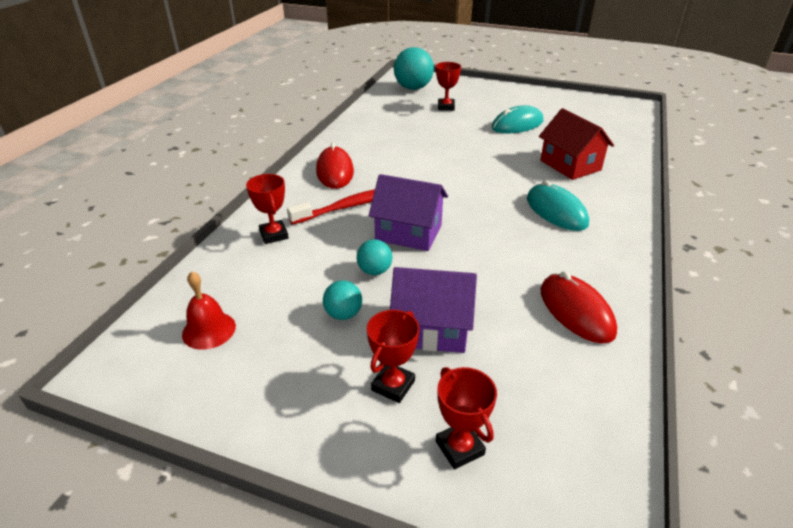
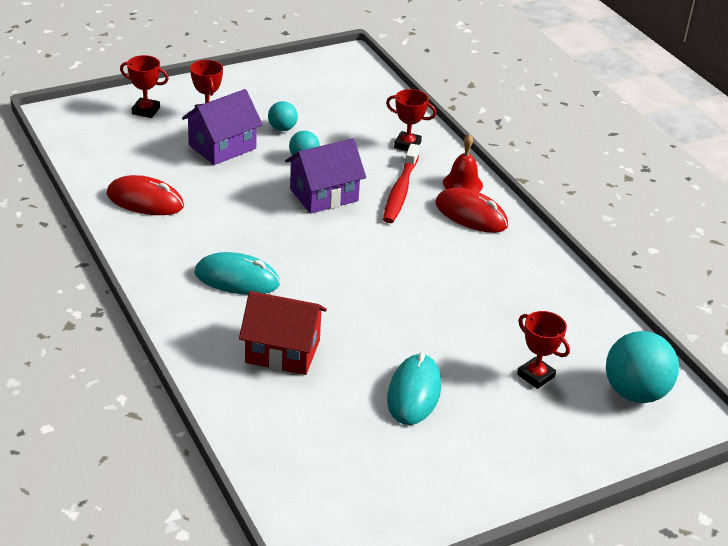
camera: 130 degrees right, 0 degrees up
(209, 330) = (338, 88): red bell -> red bell (462, 183)

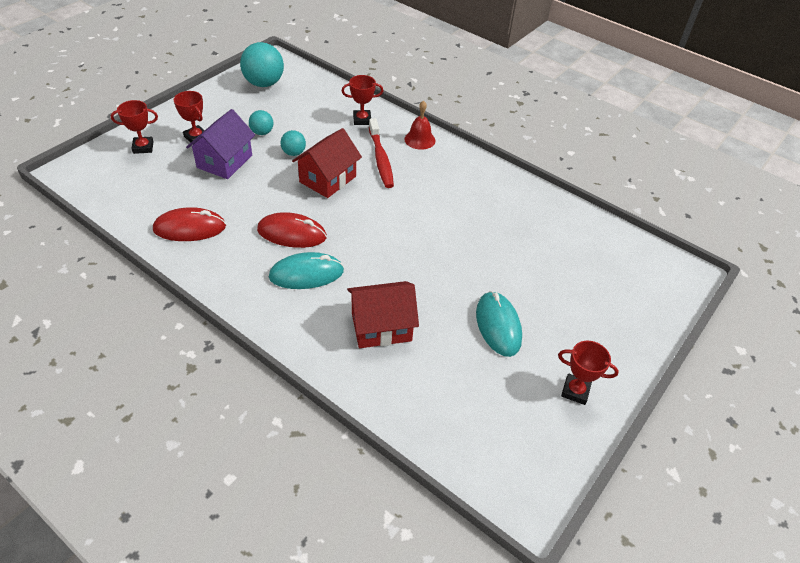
camera: 25 degrees left, 10 degrees up
(324, 195) = (328, 179): purple house -> red house
(471, 215) = (441, 163): red mouse -> red mouse (292, 233)
(536, 376) = (568, 278): red trophy -> red trophy (575, 391)
(635, 393) = (637, 267): turquoise ball -> turquoise ball (264, 83)

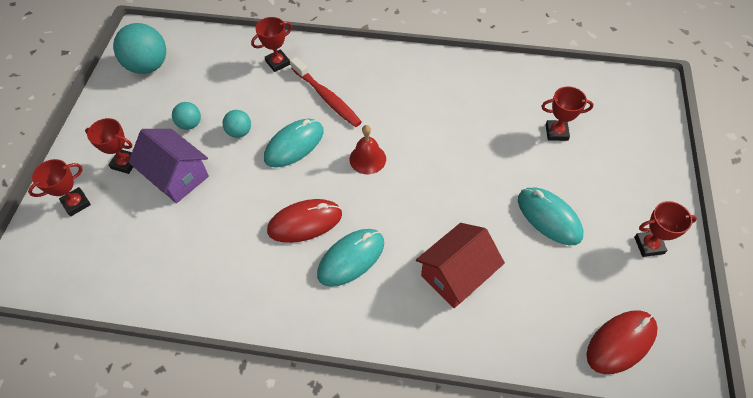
camera: 25 degrees left, 10 degrees up
(190, 228) = (200, 271): red mouse -> red mouse (620, 342)
(224, 161) = (177, 176): purple house -> purple house turned 45 degrees counterclockwise
(328, 179) = (294, 145): red house -> turquoise mouse
(419, 139) = (347, 59): red bell -> red bell (367, 159)
(560, 267) = (556, 132): none -> red trophy

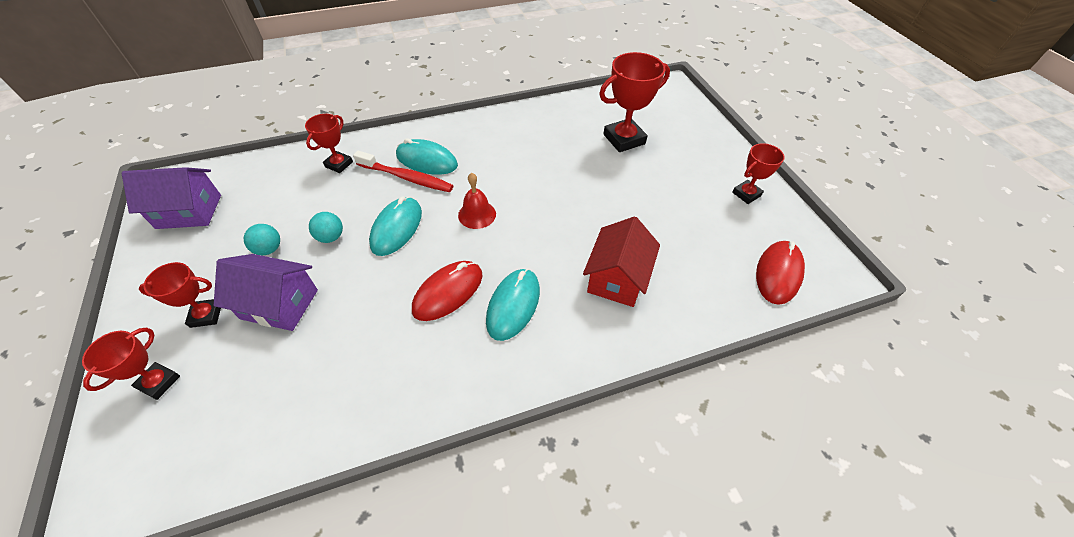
camera: 30 degrees left, 5 degrees down
(148, 66) = (189, 211): turquoise ball -> purple house
(549, 217) = (661, 203): turquoise mouse -> turquoise mouse (427, 160)
(556, 132) = (624, 139): red trophy -> red trophy, size x1.68

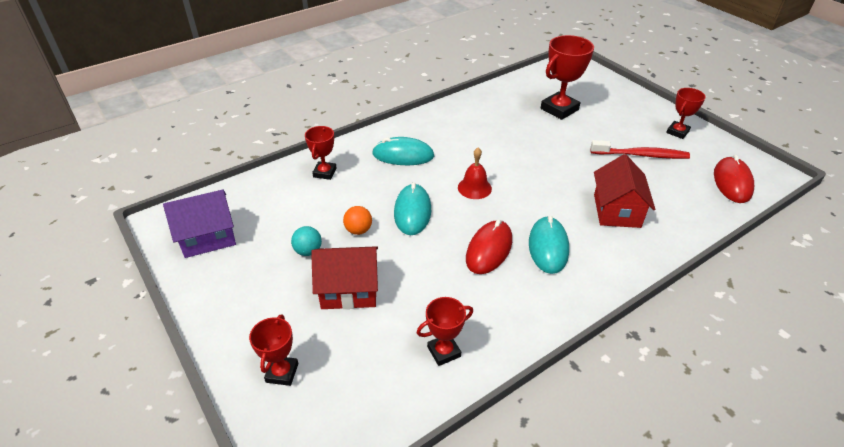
camera: 15 degrees left, 10 degrees down
(206, 315) = (287, 313): red trophy -> red trophy (444, 351)
(279, 304) = (349, 290): purple house -> red house
(331, 237) = (358, 230): turquoise ball -> orange ball
(406, 177) = (394, 172): red toothbrush -> red toothbrush (641, 155)

